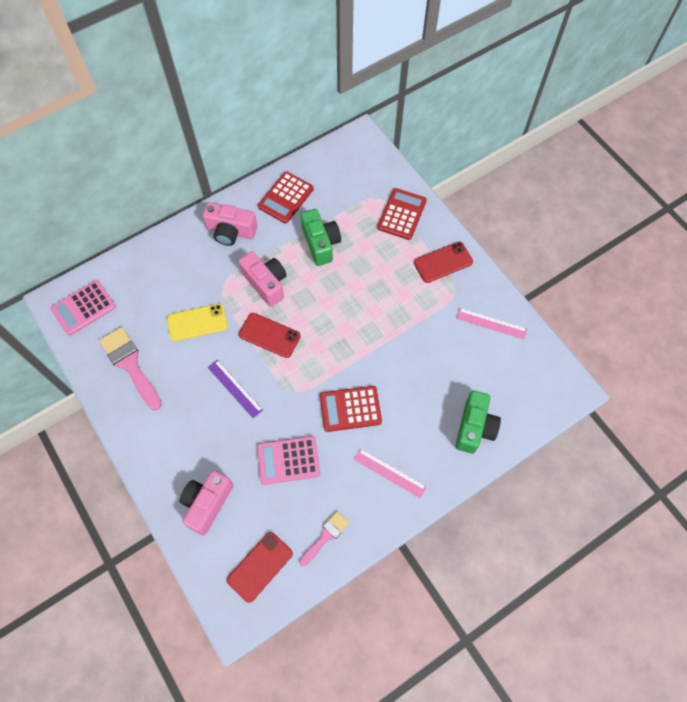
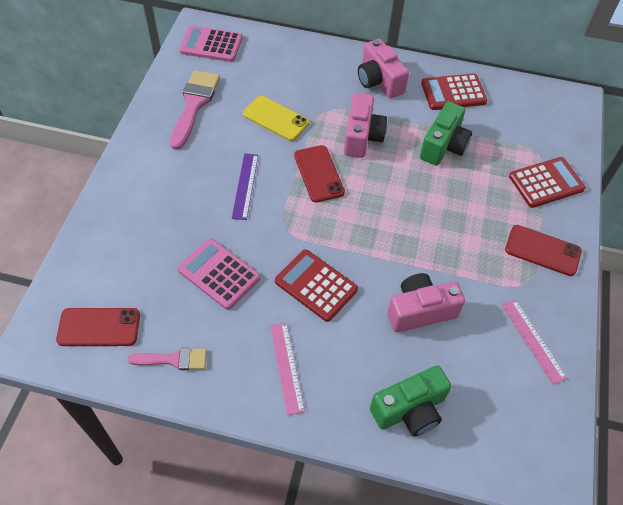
camera: 45 degrees right, 10 degrees down
(207, 503) = (123, 244): pink camera -> pink camera (420, 311)

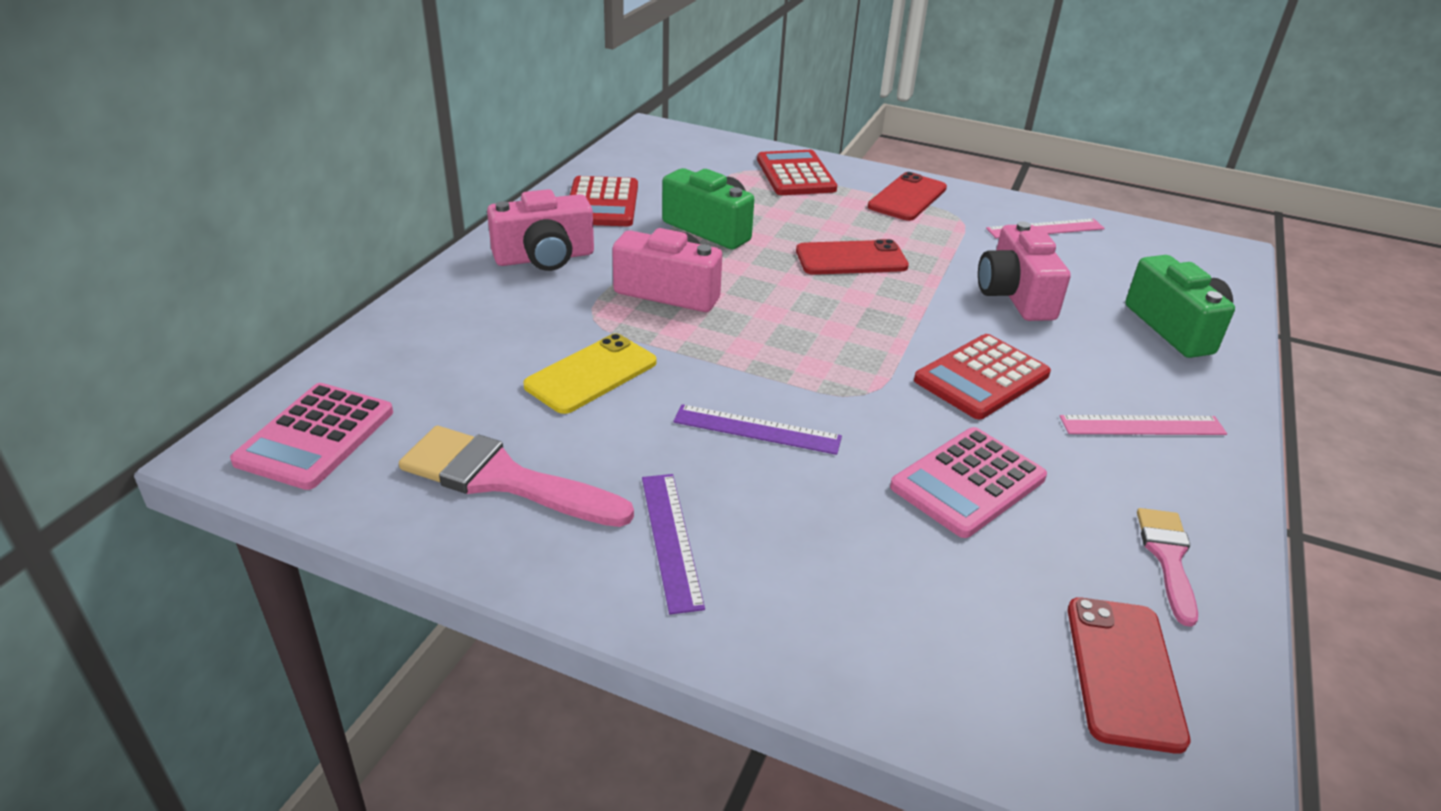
camera: 80 degrees left, 20 degrees down
(164, 163) = (671, 539): none -> purple ruler
(318, 174) = (743, 344): red phone -> red phone (851, 259)

